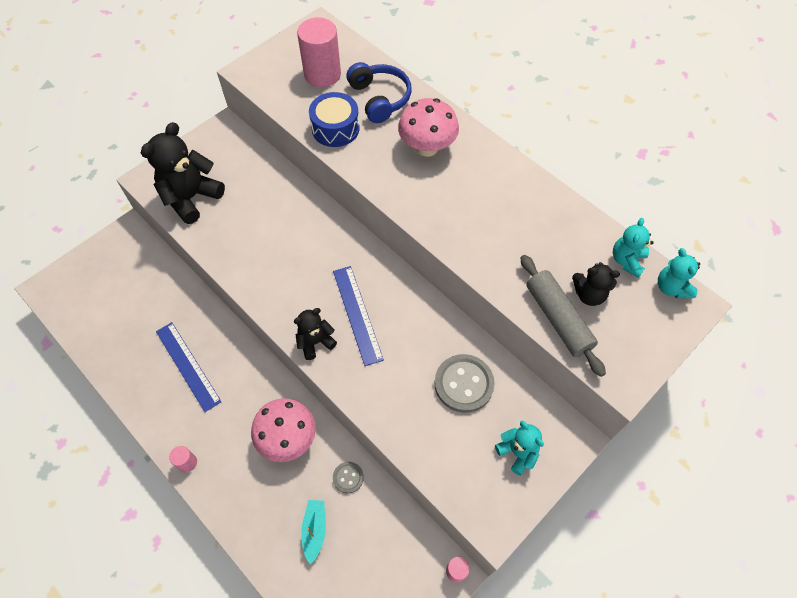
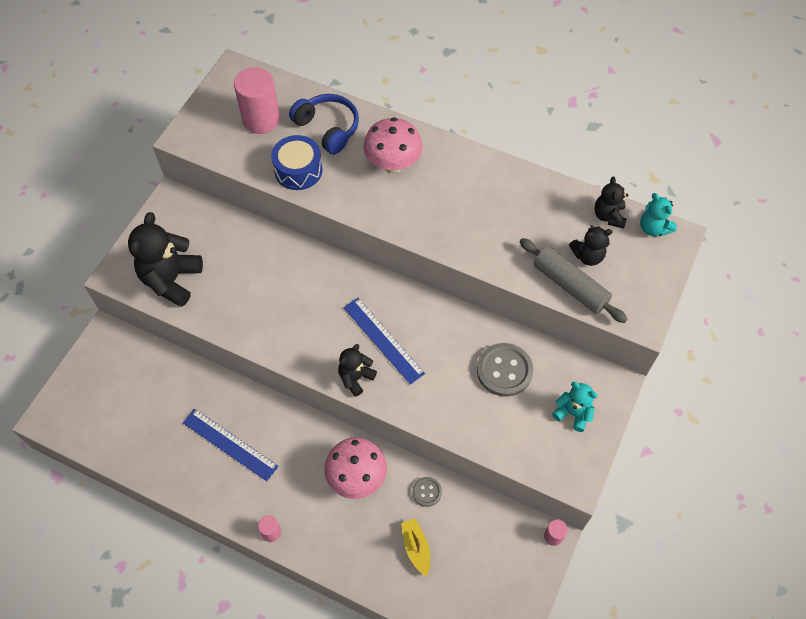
camera: 20 degrees left, 0 degrees up
(314, 530) = (416, 548): turquoise boat -> yellow boat
(627, 261) = (608, 216): turquoise teddy bear -> black teddy bear

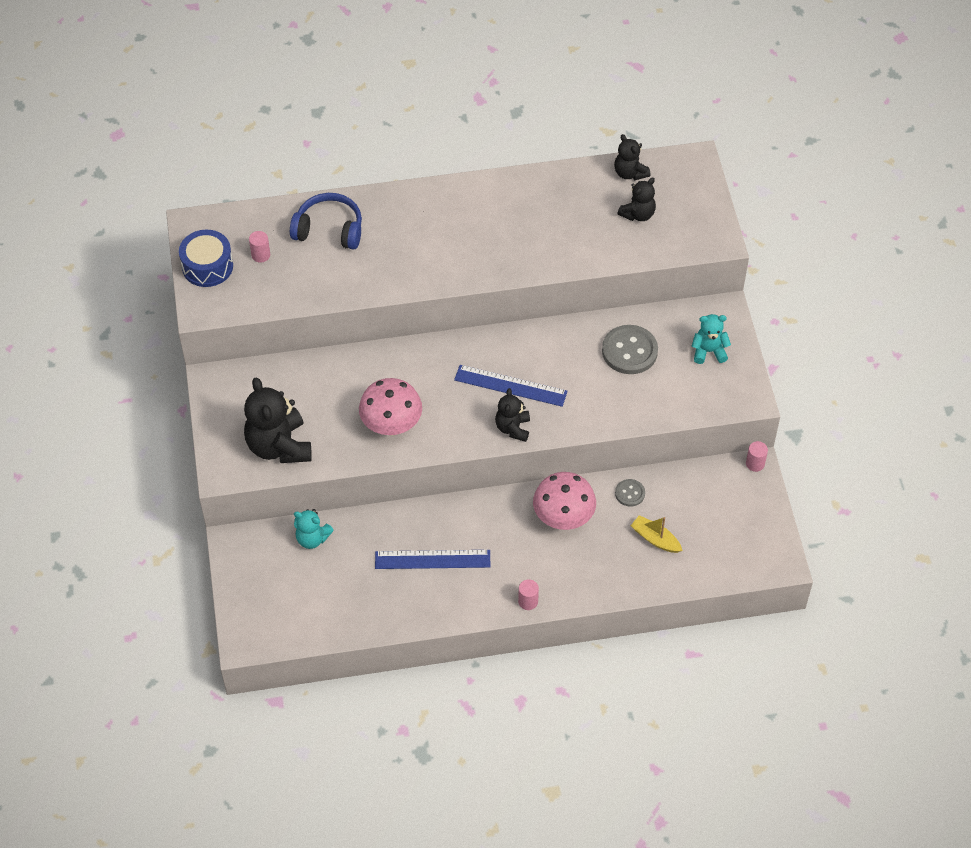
camera: 35 degrees left, 5 degrees down
(261, 119) = (261, 255): pink cylinder -> pink cylinder, size x0.46
(298, 170) = (335, 279): blue drum -> blue drum (207, 266)
(393, 164) = (414, 229): pink mushroom -> pink mushroom (391, 425)
(570, 285) = (642, 245): grey rolling pin -> none
(653, 228) = (672, 163): turquoise teddy bear -> turquoise teddy bear (312, 538)

